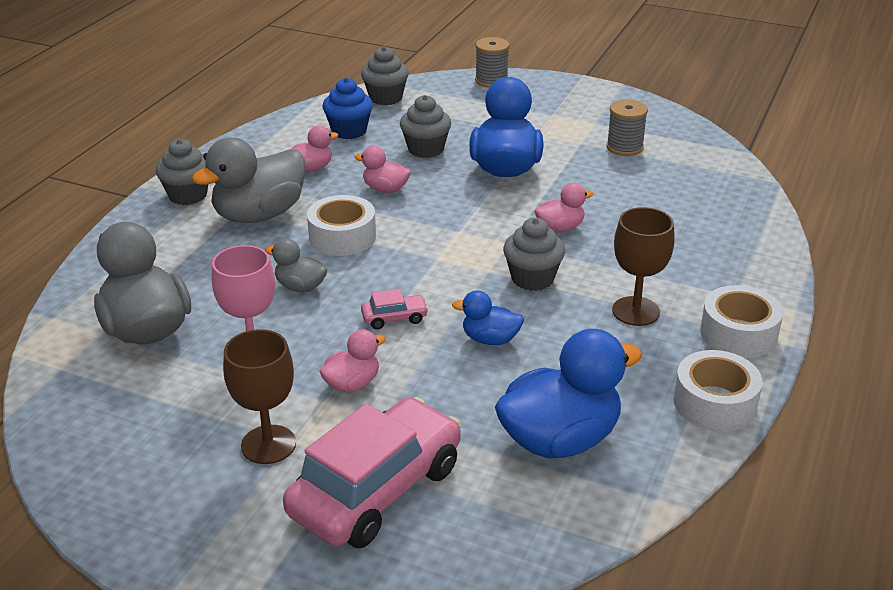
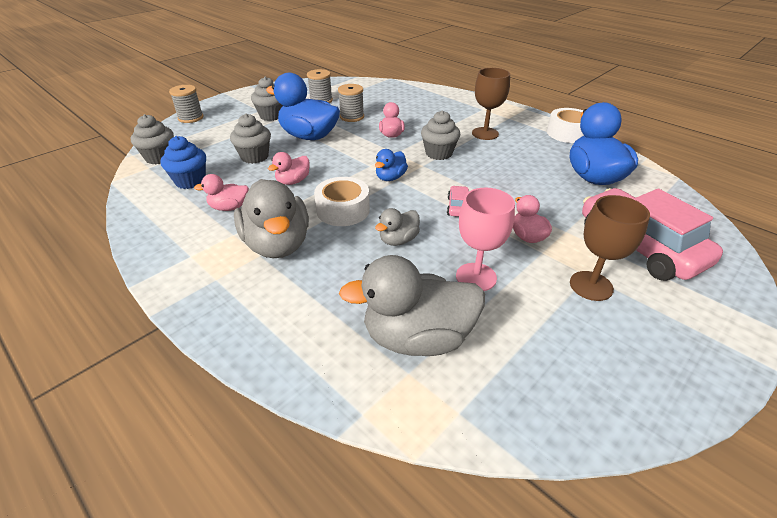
camera: 70 degrees left, 5 degrees up
(188, 195) = (204, 282): grey cupcake -> grey cupcake (271, 116)
(311, 168) = (229, 207): pink duck -> pink duck turned 90 degrees counterclockwise
(490, 339) = (495, 178): blue duck -> blue duck (390, 177)
(592, 184) = (352, 117): none -> grey spool
(738, 333) = (514, 115): white tape -> none

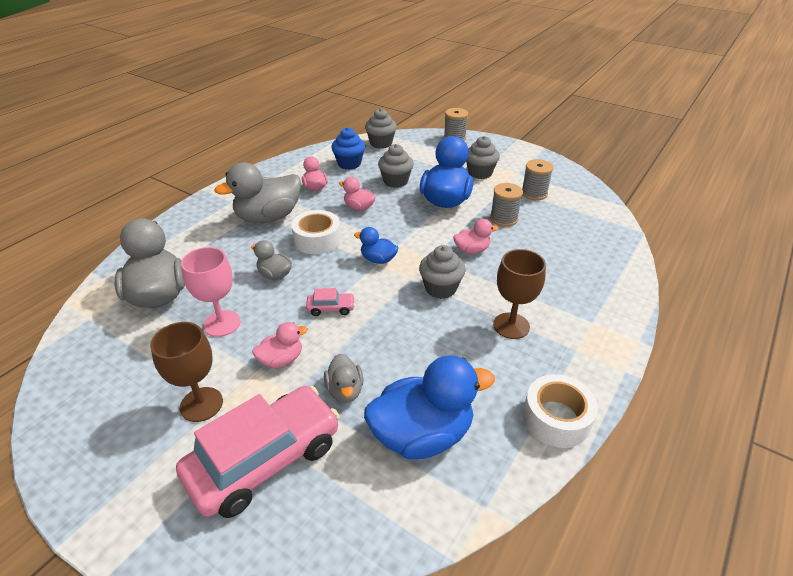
camera: 80 degrees right, 0 degrees up
(559, 205) = (345, 390): none -> grey duck

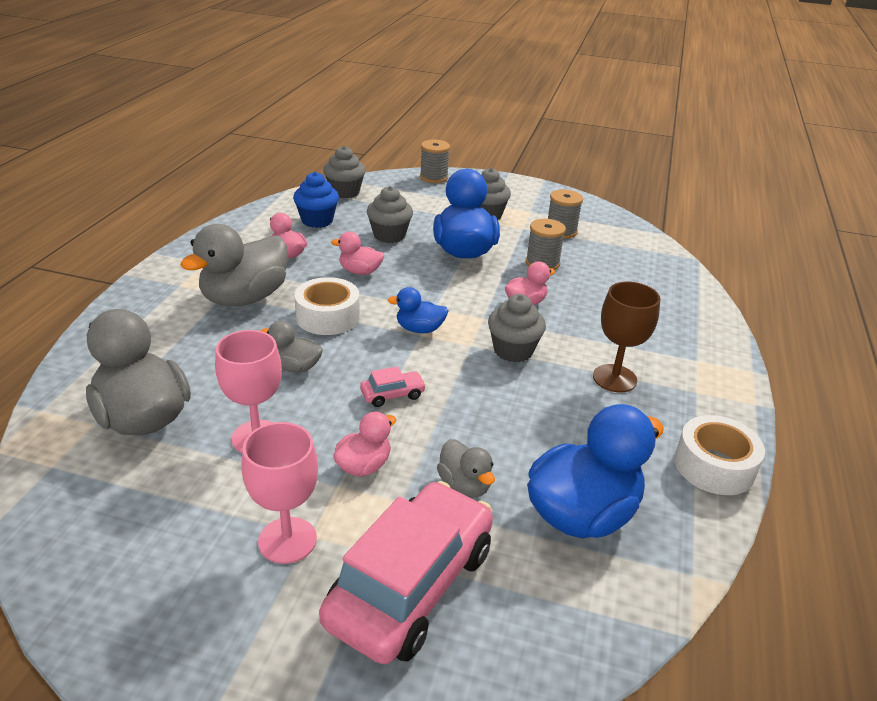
camera: 20 degrees left, 5 degrees down
(201, 404) = (287, 540): brown goblet -> pink goblet

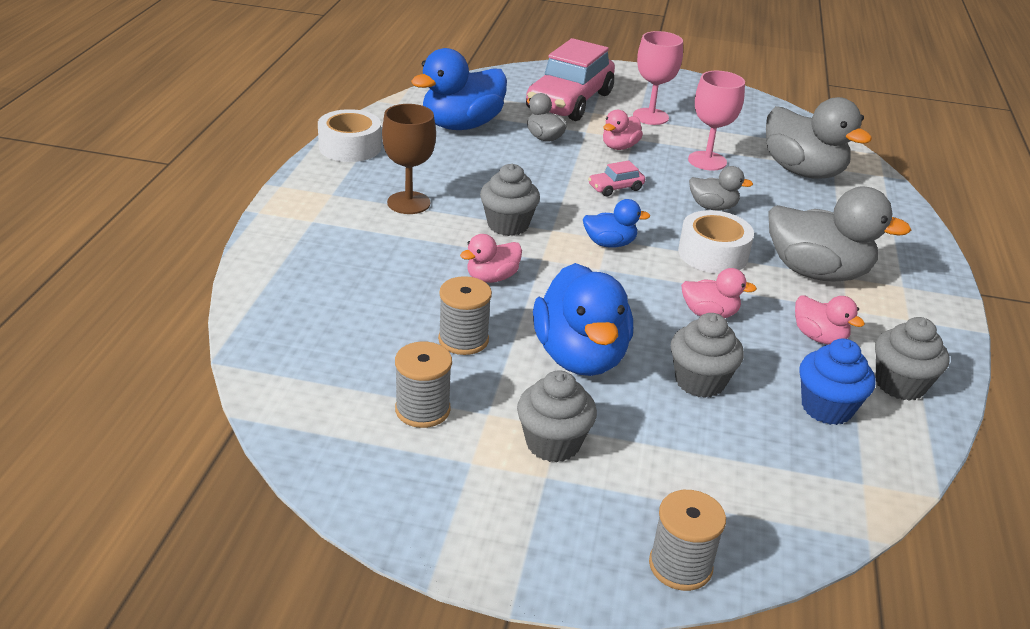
camera: 175 degrees right, 0 degrees up
(245, 298) = (817, 272): grey duck -> grey duck turned 75 degrees clockwise
(345, 192) = (831, 492): grey cupcake -> grey cupcake (900, 384)

